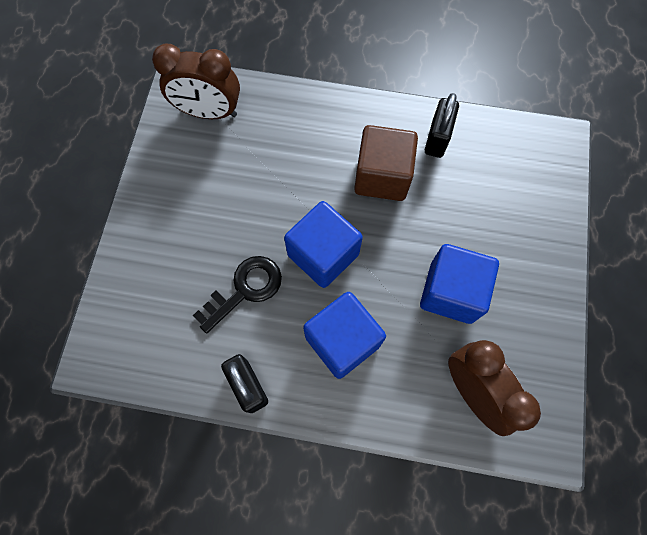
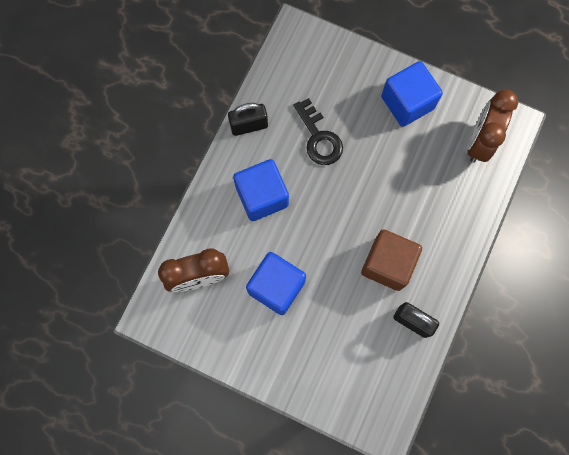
camera: 105 degrees right, 5 degrees up
(323, 254) = (332, 200): blue cube -> blue cube (407, 103)

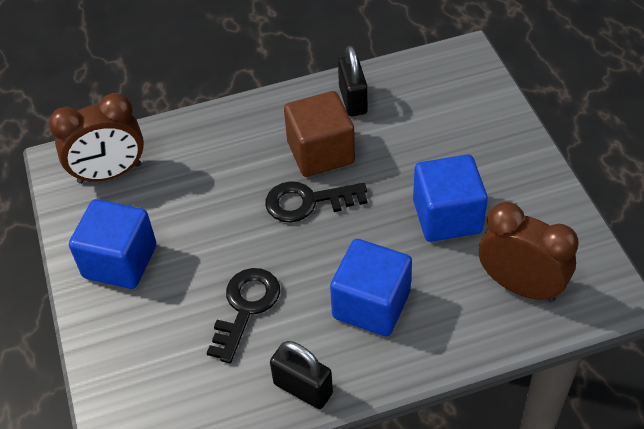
camera: 130 degrees left, 25 degrees down
(357, 225) = (308, 202): none -> black key

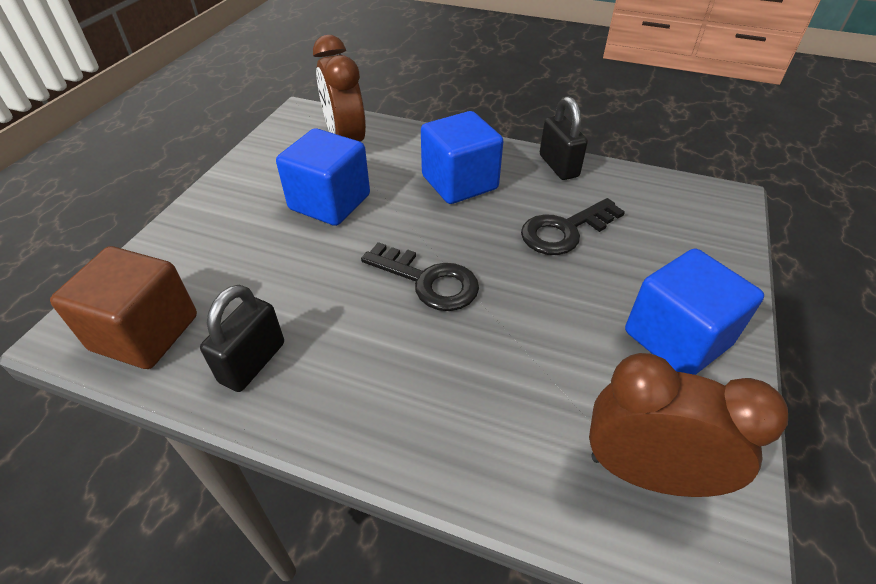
camera: 145 degrees left, 5 degrees down
(320, 152) = (361, 322): brown cube -> brown cube (145, 333)

